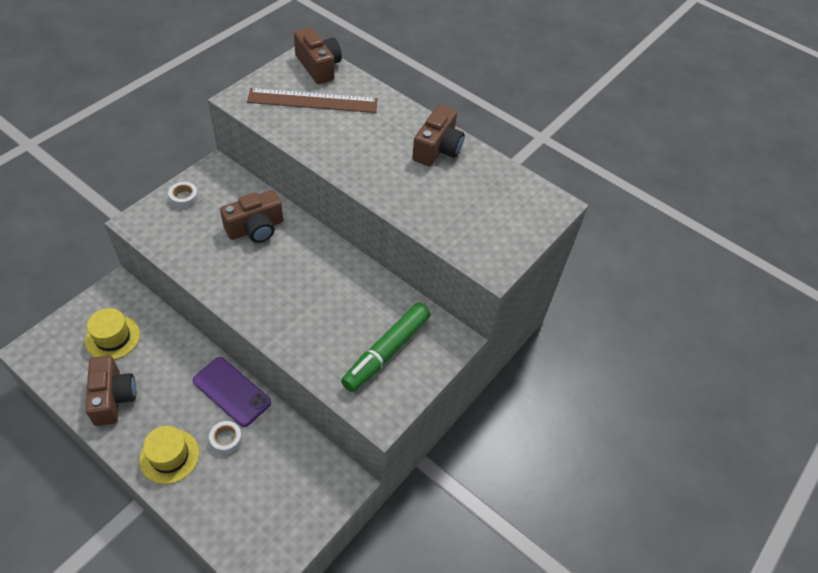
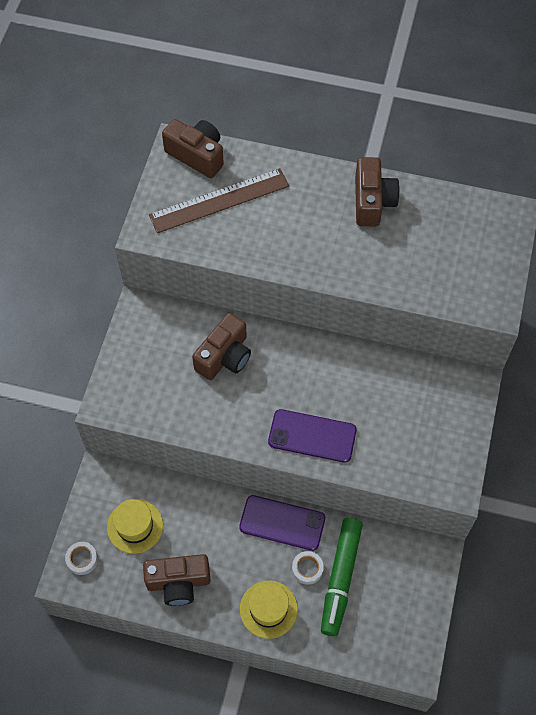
camera: 20 degrees left, 10 degrees up
(113, 397) = (178, 582): brown camera -> brown camera turned 120 degrees clockwise
(184, 198) = (132, 356): white tape -> white tape (82, 559)
(283, 317) = (312, 436): none -> purple phone
(386, 351) = (423, 424): green marker -> green marker (340, 578)

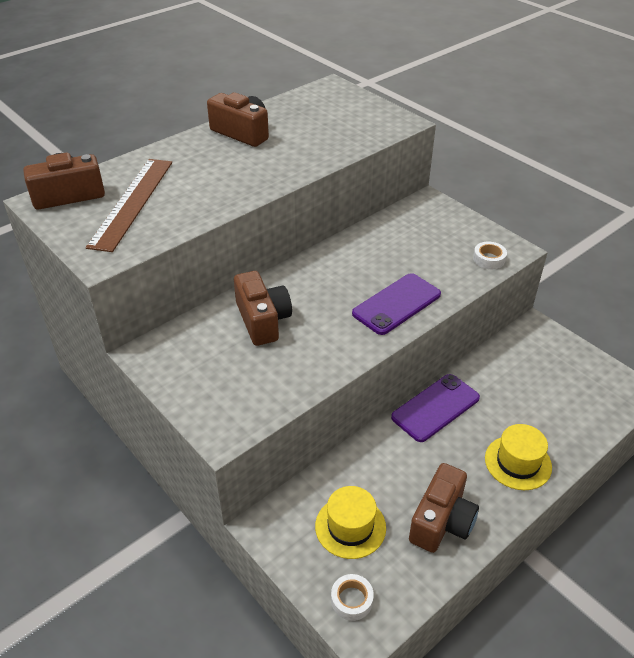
camera: 55 degrees left, 20 degrees down
(307, 569) = (494, 413): white tape -> white tape (489, 259)
(340, 578) = (518, 396): green marker -> none

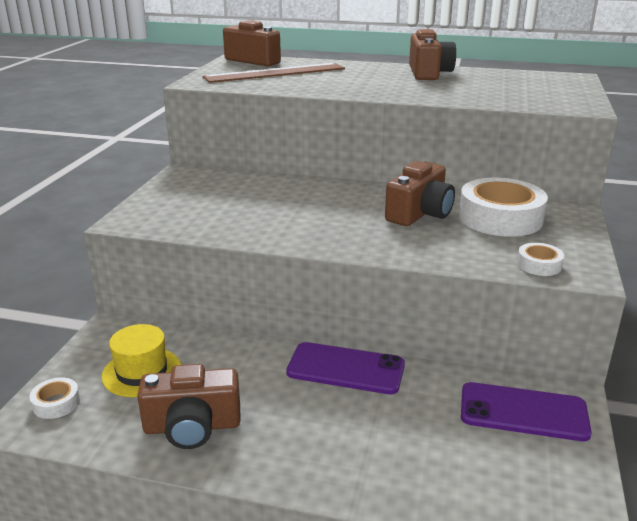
camera: 55 degrees right, 15 degrees down
(262, 320) = (274, 195): brown camera -> brown camera (420, 213)
(396, 304) = (382, 239): purple phone -> purple phone (523, 412)
(413, 236) = (500, 218): none -> white tape
(518, 462) = (328, 456): yellow hat -> none

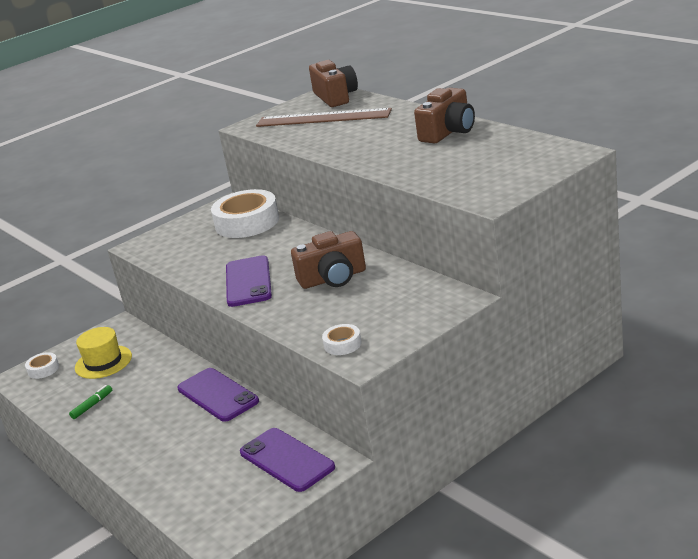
camera: 40 degrees right, 0 degrees up
(192, 426) = (92, 405): brown camera -> green marker
(331, 231) = (248, 282): none -> purple phone
(500, 218) = (386, 295): white tape -> white tape (247, 222)

